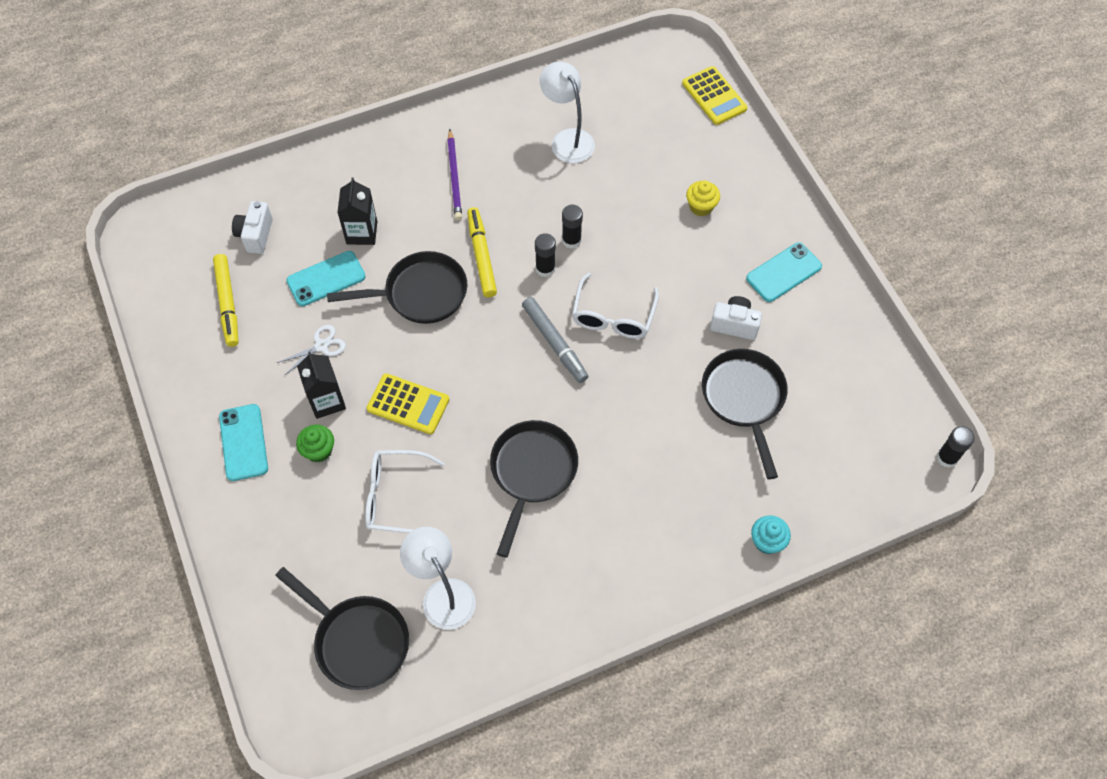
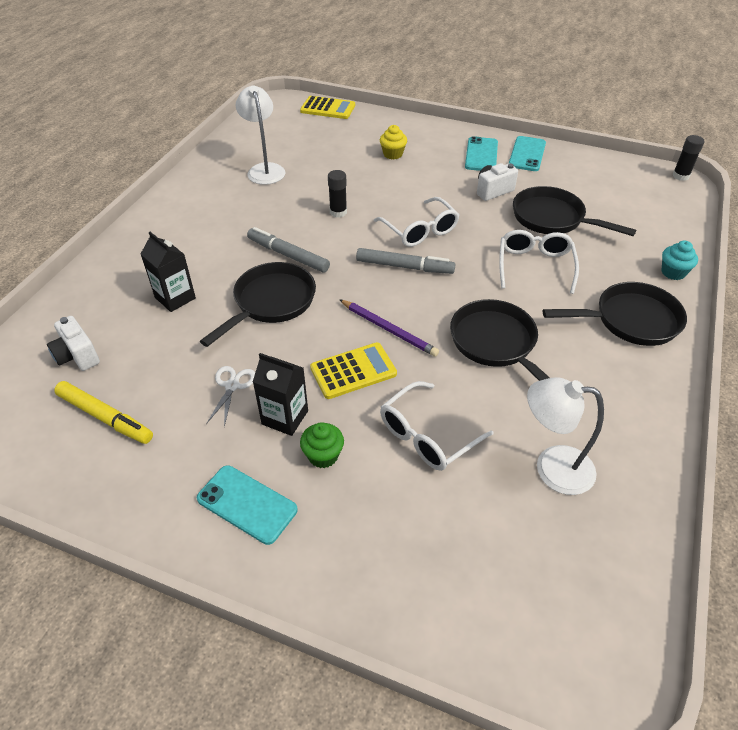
camera: 45 degrees left, 15 degrees down
(326, 278) = (180, 342): turquoise phone -> turquoise phone (527, 154)
(357, 640) = (543, 563): black pan -> black pan (631, 320)
(454, 177) = (209, 228): purple pencil -> purple pencil (388, 329)
(481, 256) = (288, 255): yellow marker -> grey marker
(545, 268) = (342, 235): black glue stick -> none
(567, 139) = (264, 169): white lamp -> white lamp turned 60 degrees clockwise
(659, 432) = (534, 266): none -> white glasses

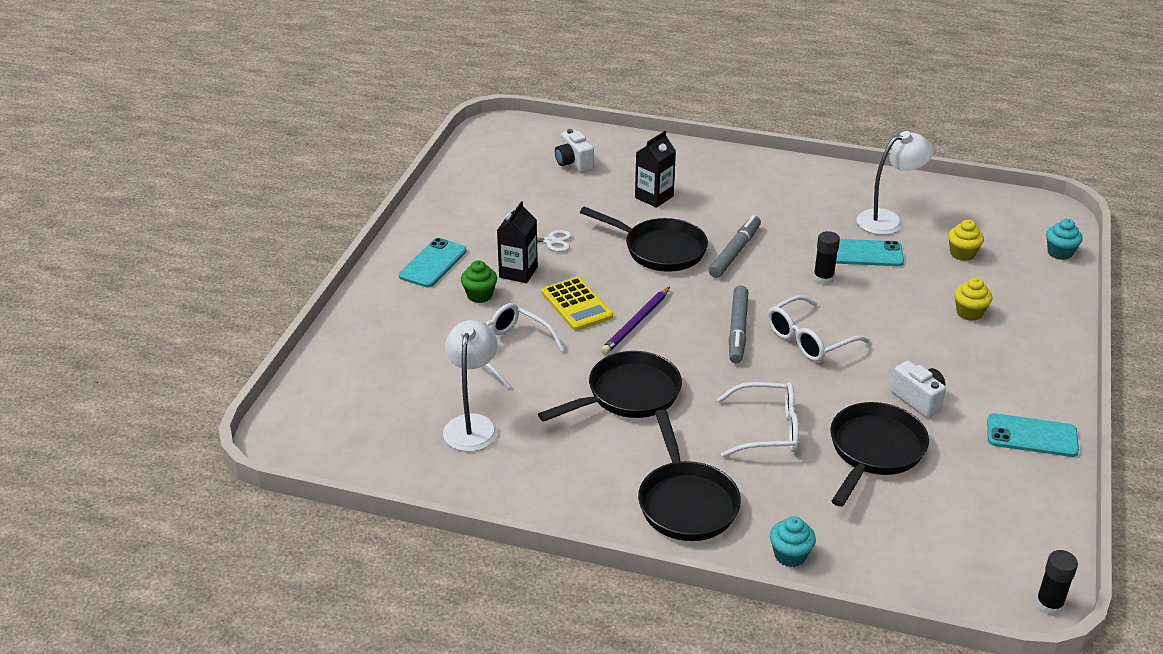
camera: 85 degrees right, 10 degrees down
(77, 356) = (573, 163): white camera -> white camera turned 75 degrees counterclockwise
(105, 417) = (511, 188): yellow marker -> none
(319, 145) = (962, 254): none -> yellow cupcake
(328, 108) = (1059, 253): yellow calculator -> turquoise cupcake
(481, 155) = (1007, 391): turquoise phone -> turquoise phone (865, 253)

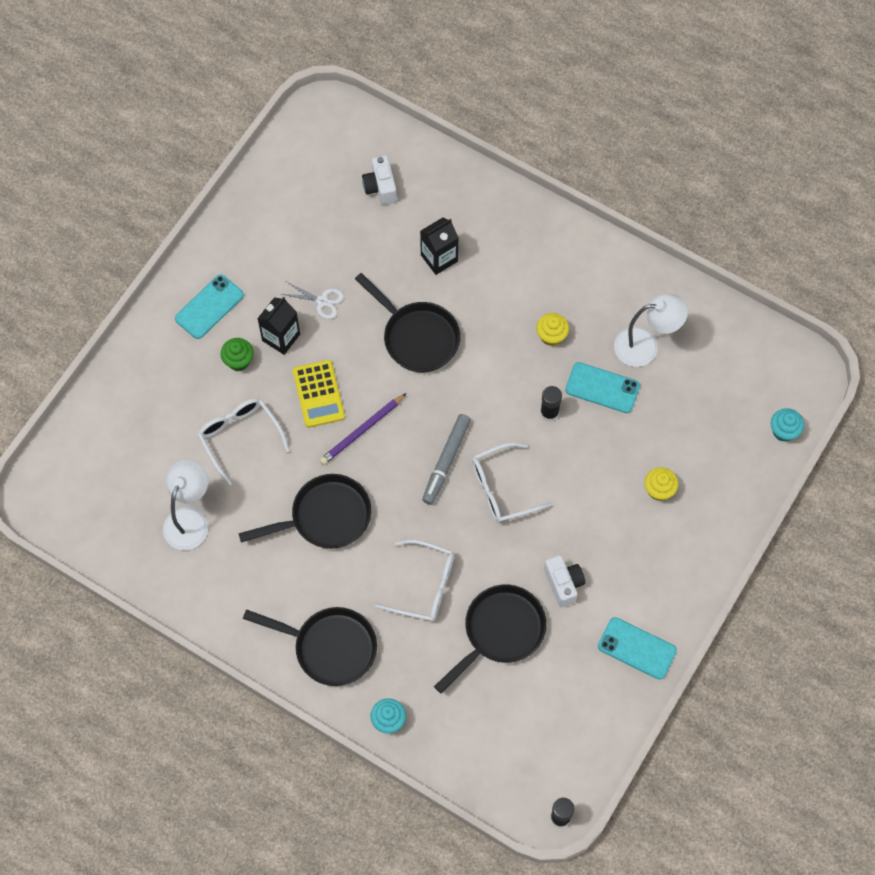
camera: 15 degrees right, 30 degrees up
(686, 502) = (330, 647): black pan -> black pan turned 75 degrees counterclockwise
(735, 252) = (484, 357): grey marker -> none
(962, 254) = (692, 410): yellow cupcake -> yellow cupcake (551, 336)

